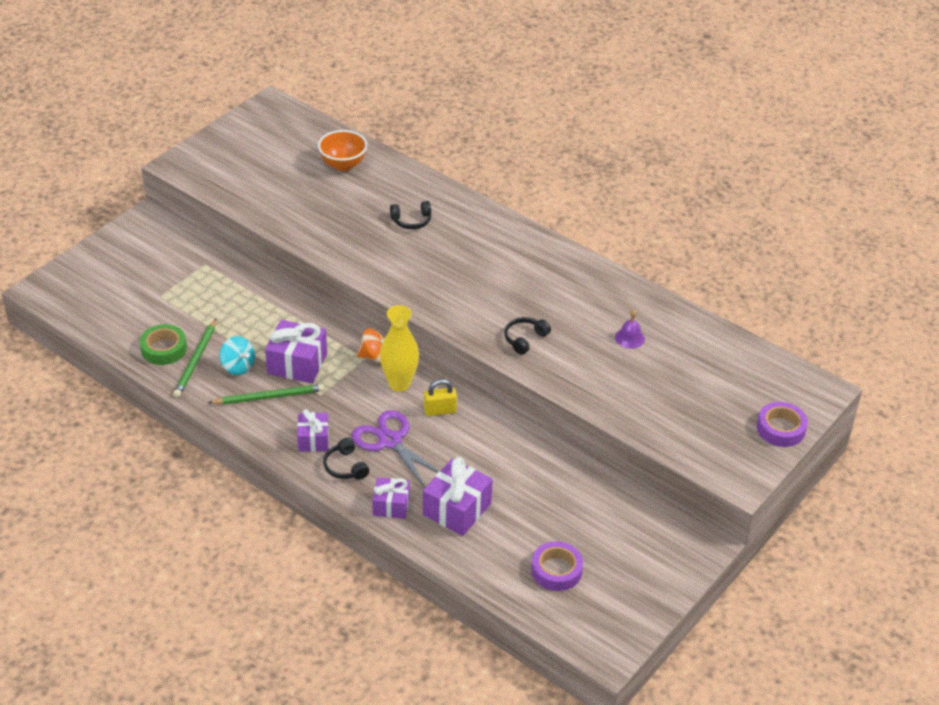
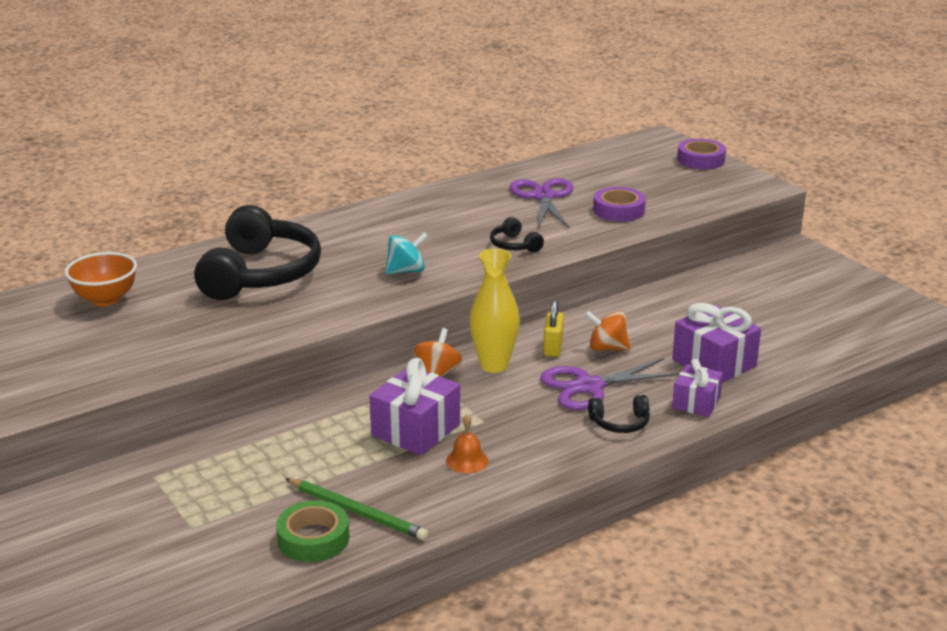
camera: 70 degrees left, 15 degrees down
(238, 366) = (392, 477): turquoise spinning top -> turquoise spinning top (406, 271)
(269, 397) = (467, 460): green pencil -> orange bell
(313, 440) = (563, 438): purple gift -> none
(411, 221) = (260, 274): black headphones -> black headphones, size x2.39
(453, 442) = (607, 348): none -> orange spinning top
(556, 570) = (817, 324): purple tape -> purple tape (618, 210)
(630, 338) = (543, 197): purple bell -> purple scissors

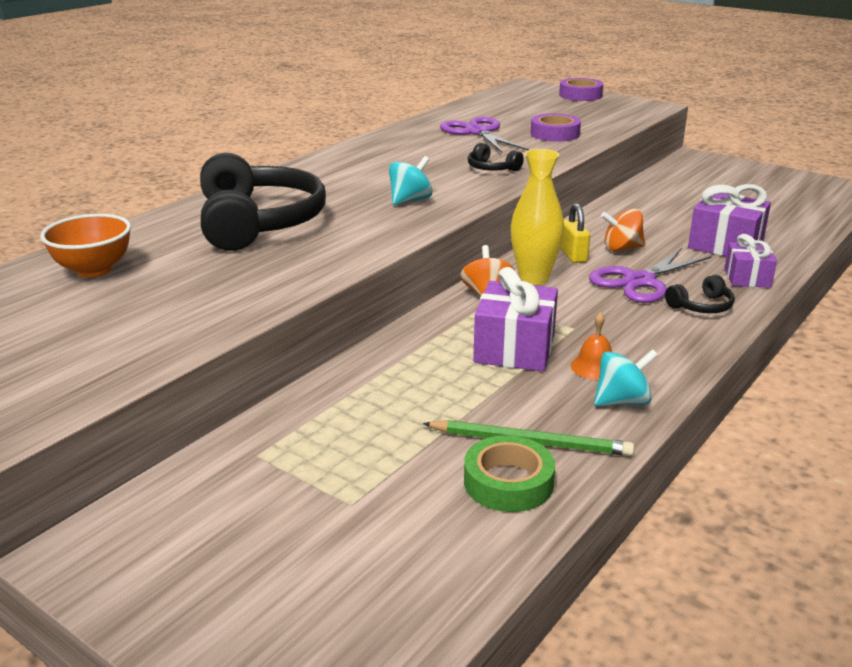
camera: 20 degrees left, 0 degrees up
(460, 495) = (622, 401): none -> turquoise spinning top

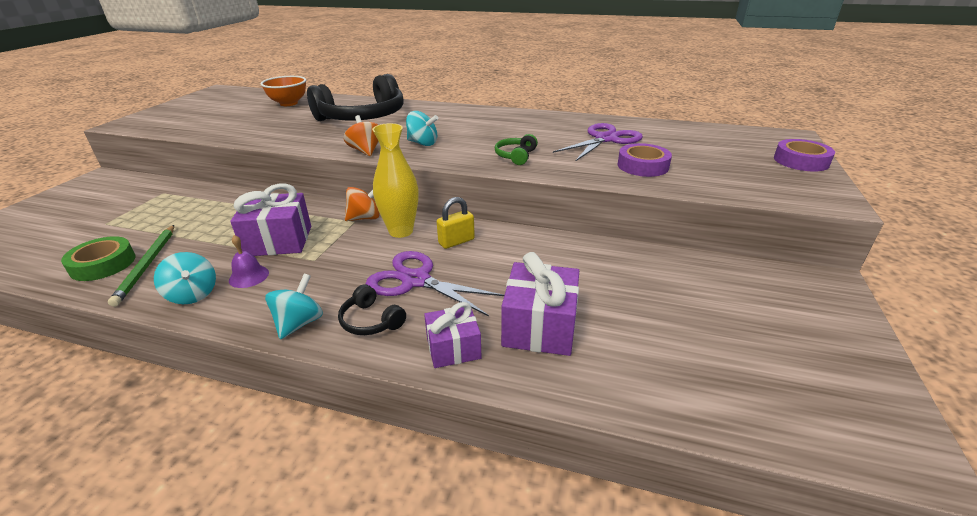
camera: 70 degrees right, 5 degrees up
(492, 168) = (516, 156): black headphones -> green headphones
(594, 367) = (249, 276): orange bell -> purple bell
(622, 248) = (488, 263): orange spinning top -> orange spinning top (366, 151)
(697, 339) = (299, 323): none -> turquoise spinning top

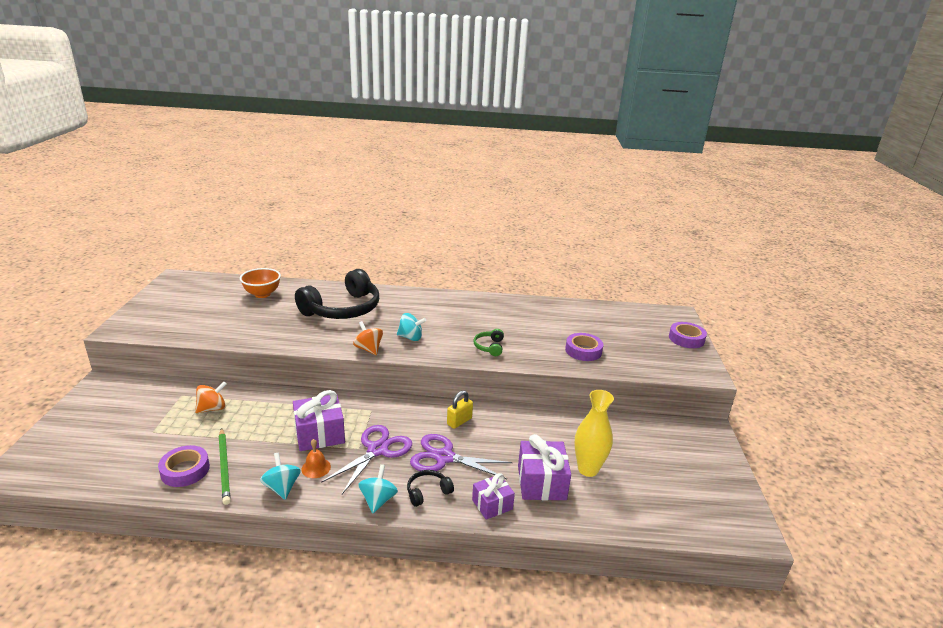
camera: 15 degrees left, 5 degrees down
(103, 264) = (185, 470): green tape -> purple tape
(193, 294) = (282, 487): turquoise spinning top -> turquoise spinning top turned 150 degrees counterclockwise
(249, 276) = (316, 468): purple bell -> orange bell
(365, 218) = (378, 406): orange spinning top -> orange spinning top (212, 408)
(371, 321) = (428, 492): black headphones -> black headphones turned 120 degrees clockwise
(401, 231) = (413, 416): yellow vase -> yellow vase (588, 469)
(605, 139) = (550, 324): purple scissors -> purple scissors (377, 450)

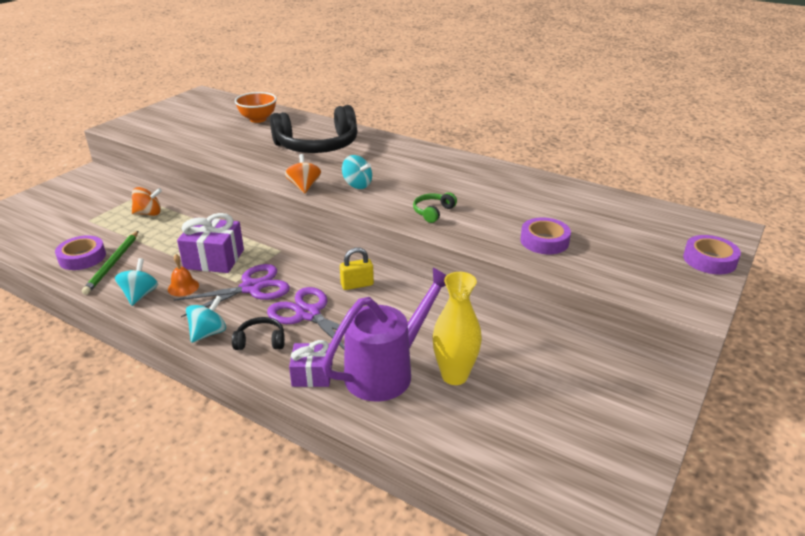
camera: 30 degrees right, 5 degrees up
(541, 482) = (386, 371): purple gift -> purple watering can

